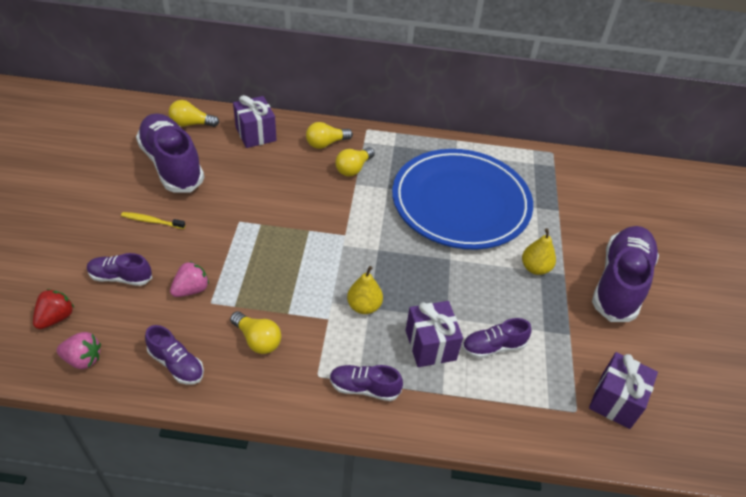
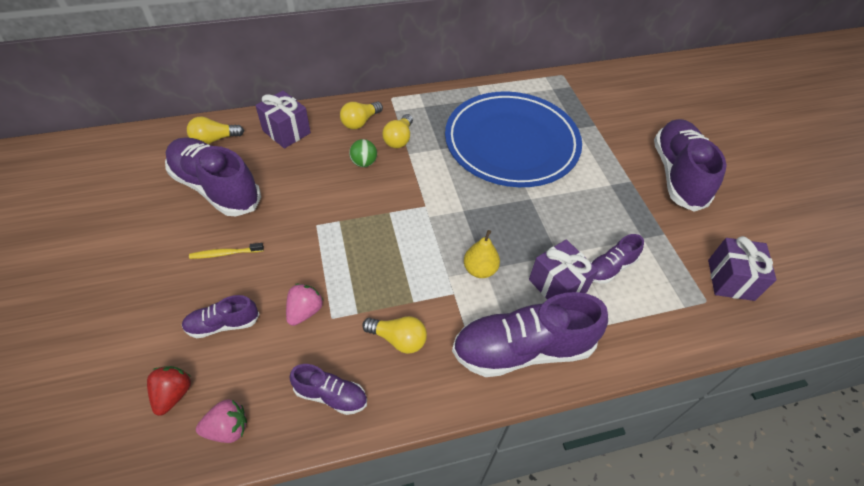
camera: 20 degrees left, 5 degrees up
(309, 180) = (364, 163): none -> green ball
(364, 388) = (522, 349): purple shoe -> purple shoe, size x1.99
(535, 268) = (605, 183): yellow pear -> none

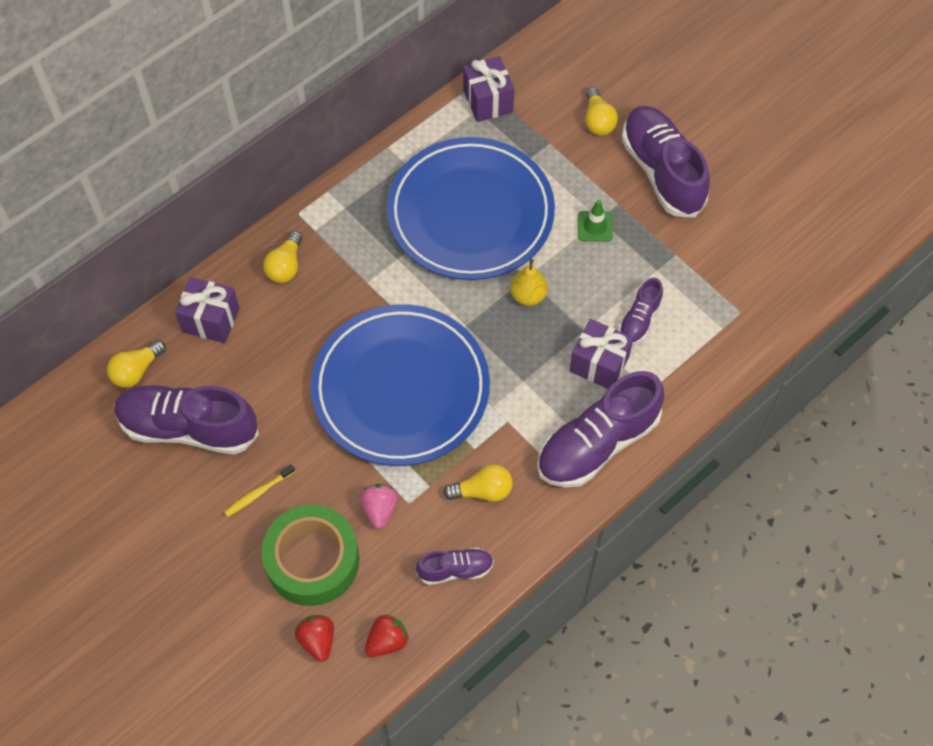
camera: 25 degrees left, 10 degrees up
(223, 324) = (312, 560): purple shoe -> green tape
(228, 428) = (387, 641): pink strawberry -> red strawberry
(364, 163) = (326, 318): green ball -> none
(384, 231) = (400, 388): none -> blue plate
(399, 139) = (344, 268): yellow light bulb -> yellow light bulb (598, 121)
(480, 269) = (518, 384): yellow pear -> yellow pear (528, 295)
(604, 188) = (595, 226): none -> green traffic cone
(730, 280) = (754, 277): purple gift -> purple gift (488, 101)

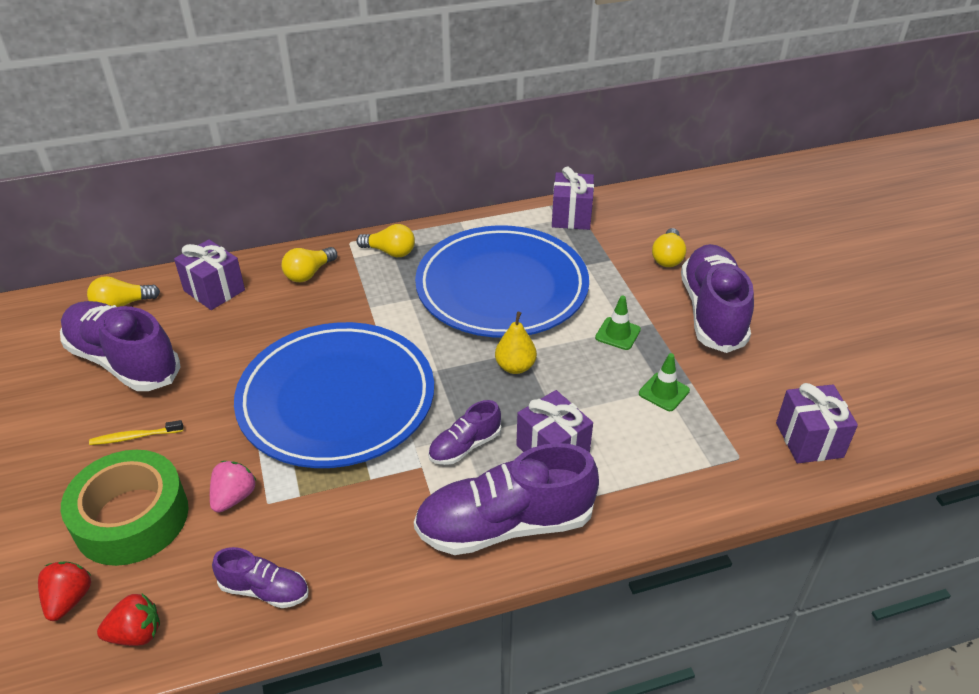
camera: 25 degrees right, 20 degrees down
(483, 491) = (350, 522): yellow light bulb -> yellow light bulb (390, 252)
(639, 320) = (620, 426): purple shoe -> purple shoe (465, 446)
(658, 273) = (664, 392): none -> green traffic cone
(784, 274) = (809, 440): none -> purple gift

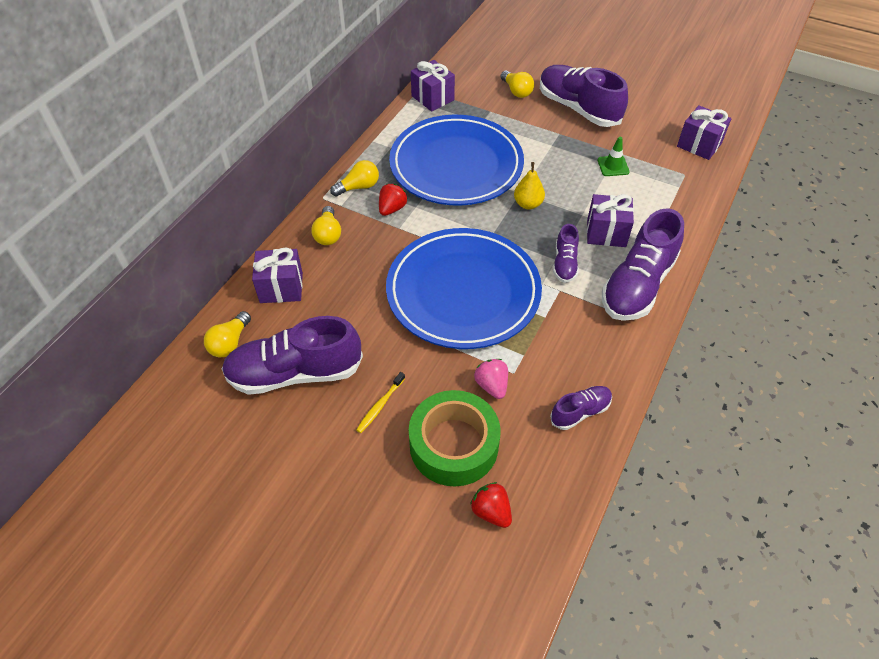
camera: 45 degrees left, 10 degrees up
(136, 634) = (553, 490): red strawberry -> red strawberry (392, 209)
(618, 334) = (551, 150): green traffic cone -> none

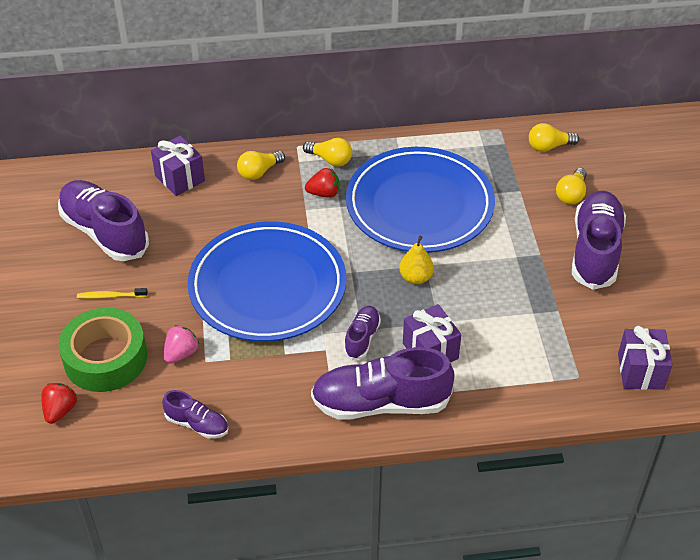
camera: 55 degrees right, 5 degrees down
(230, 343) = (105, 182): yellow light bulb -> yellow light bulb (549, 146)
(432, 98) = (496, 143): purple gift -> none
(565, 263) = (362, 338): purple shoe -> purple shoe turned 135 degrees clockwise
(613, 166) = (533, 315): green traffic cone -> none

